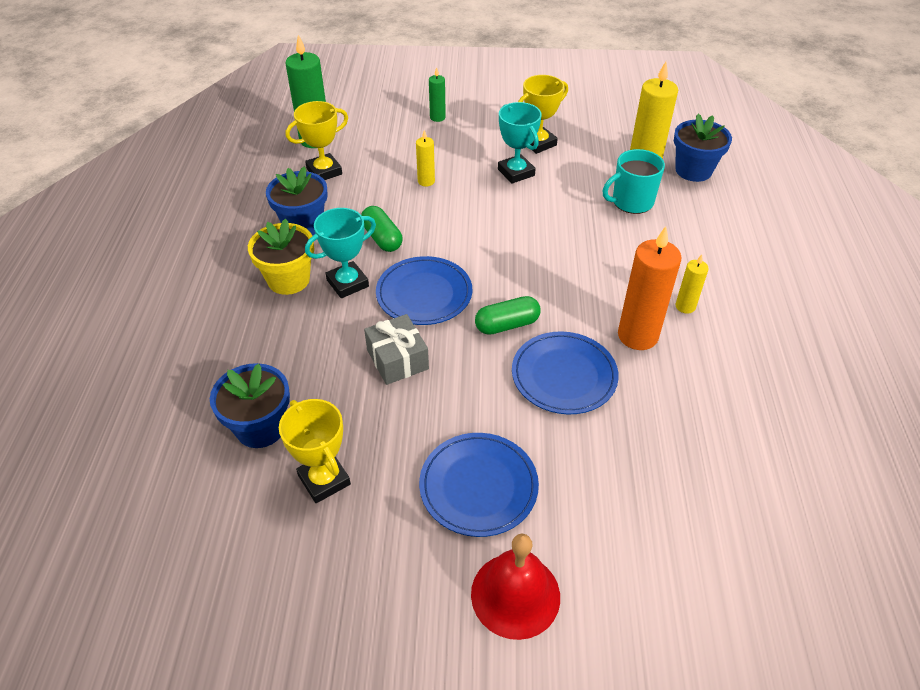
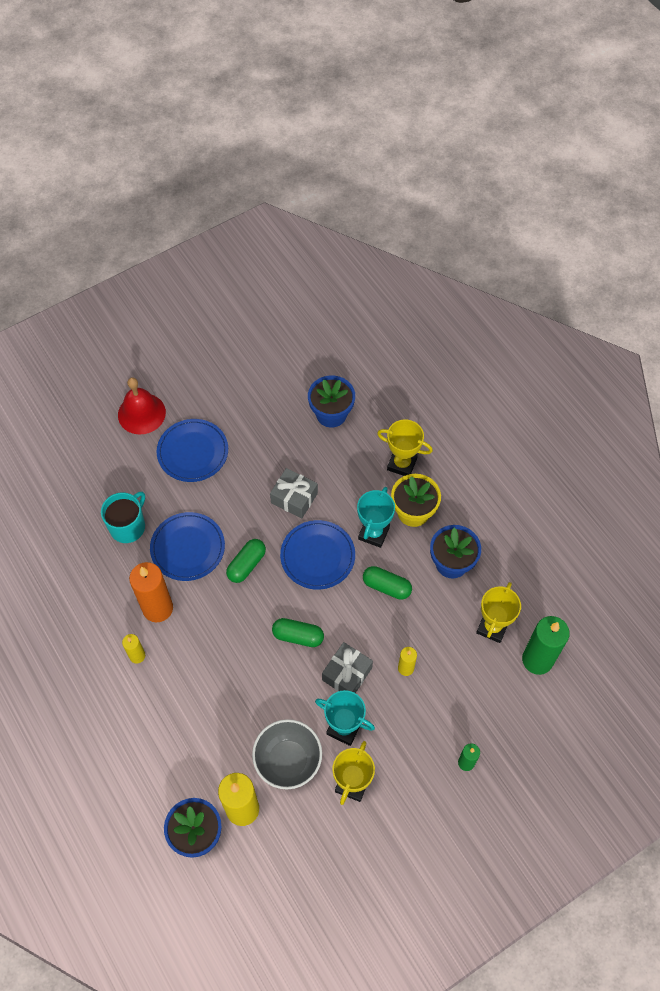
camera: 145 degrees right, 15 degrees up
(324, 480) = (273, 409): yellow trophy -> yellow trophy (402, 464)
(481, 200) = (347, 674): none -> grey gift
(503, 244) = (298, 636): none -> green capsule
(581, 176) = (288, 760): none -> grey bowl
(631, 202) = (229, 751): turquoise mug -> turquoise mug (128, 526)

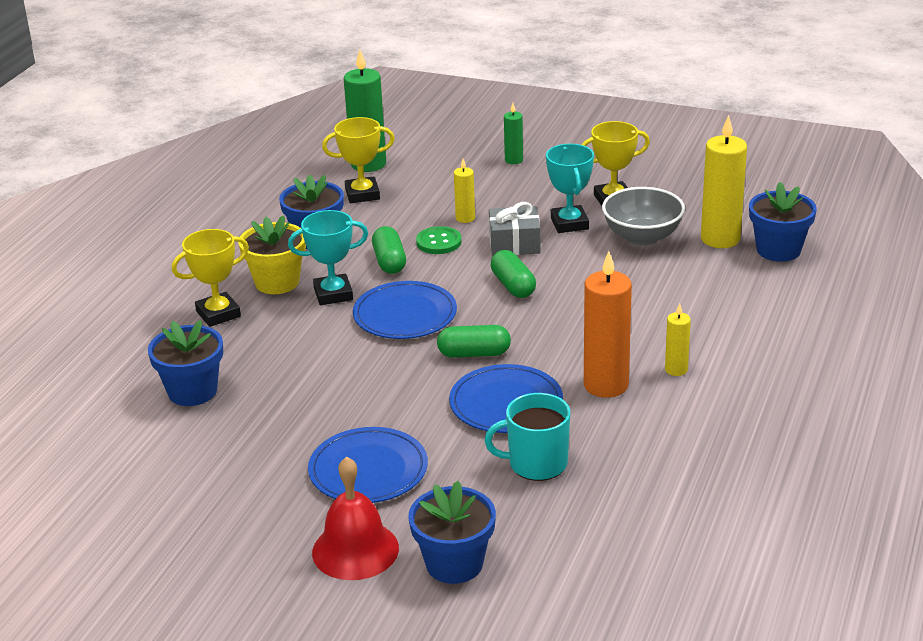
camera: 125 degrees left, 30 degrees down
(95, 445) = (454, 564): none -> blue flower pot
(294, 498) = (347, 363): grey gift -> none
(387, 630) = (438, 242): none -> green button
(402, 464) = (218, 314): yellow trophy -> yellow trophy turned 75 degrees clockwise

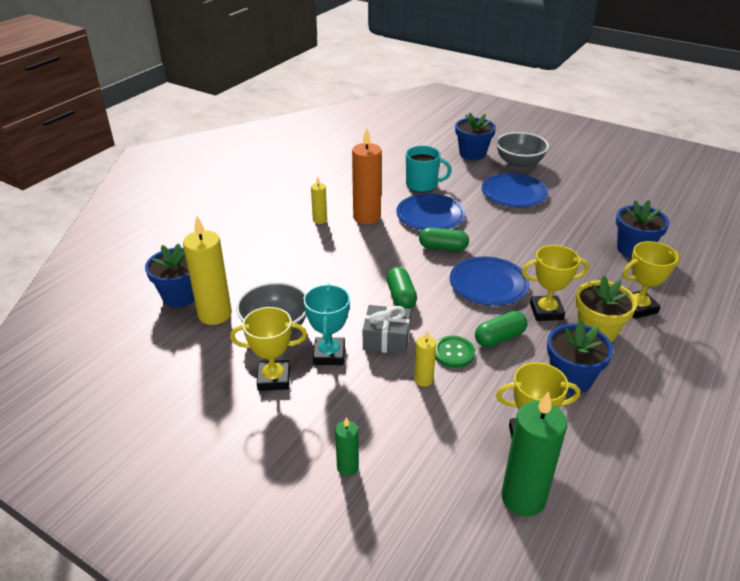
camera: 170 degrees left, 5 degrees up
(333, 294) = (546, 311): turquoise trophy -> yellow trophy
(355, 550) = (519, 163): red bell -> grey bowl
(389, 261) = (499, 338): green capsule -> green capsule turned 60 degrees clockwise

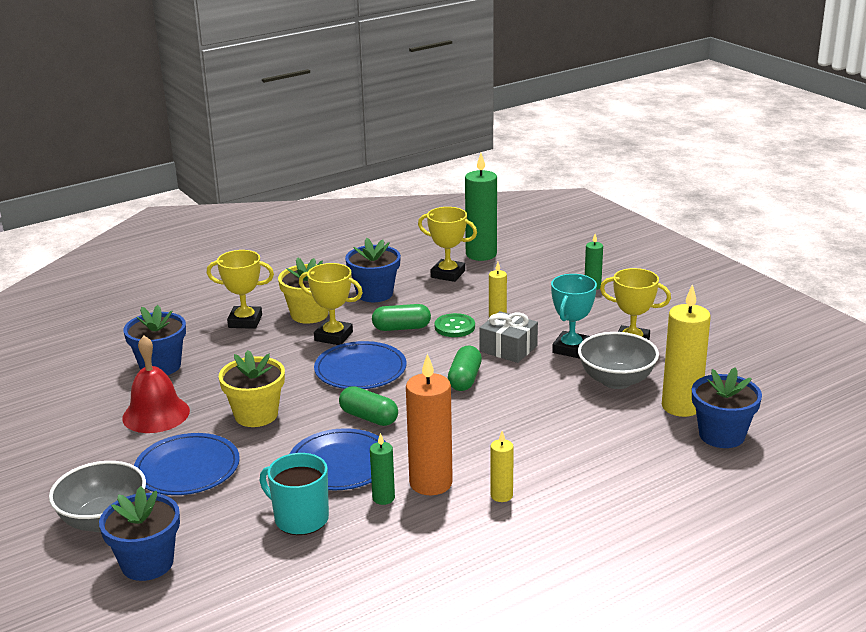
camera: 155 degrees left, 10 degrees down
(387, 204) = (383, 498): none -> green candle
(518, 231) = (256, 415): none -> yellow flower pot
(580, 217) = (156, 414): none -> red bell

